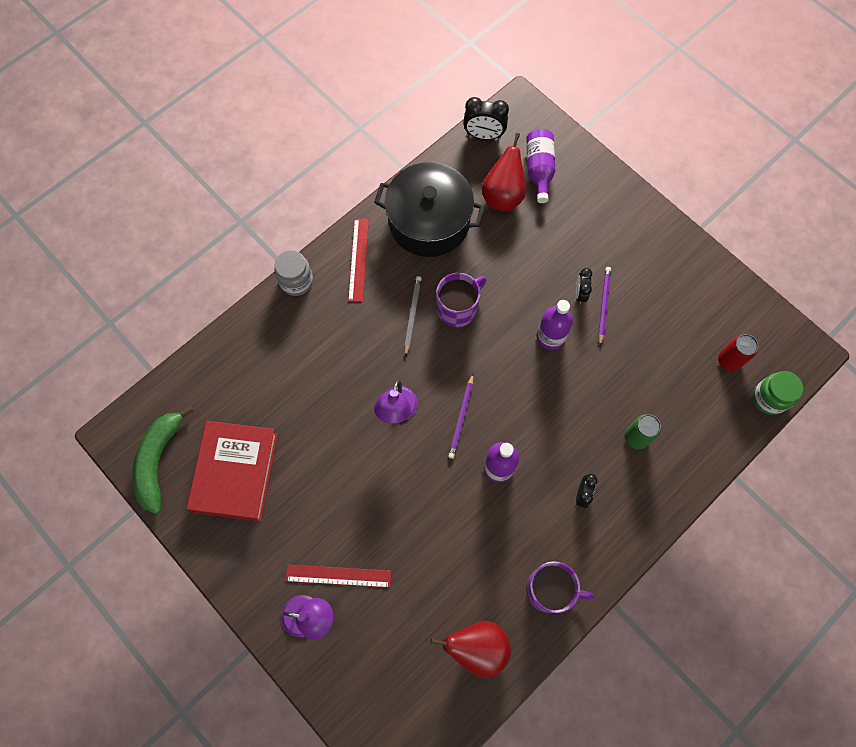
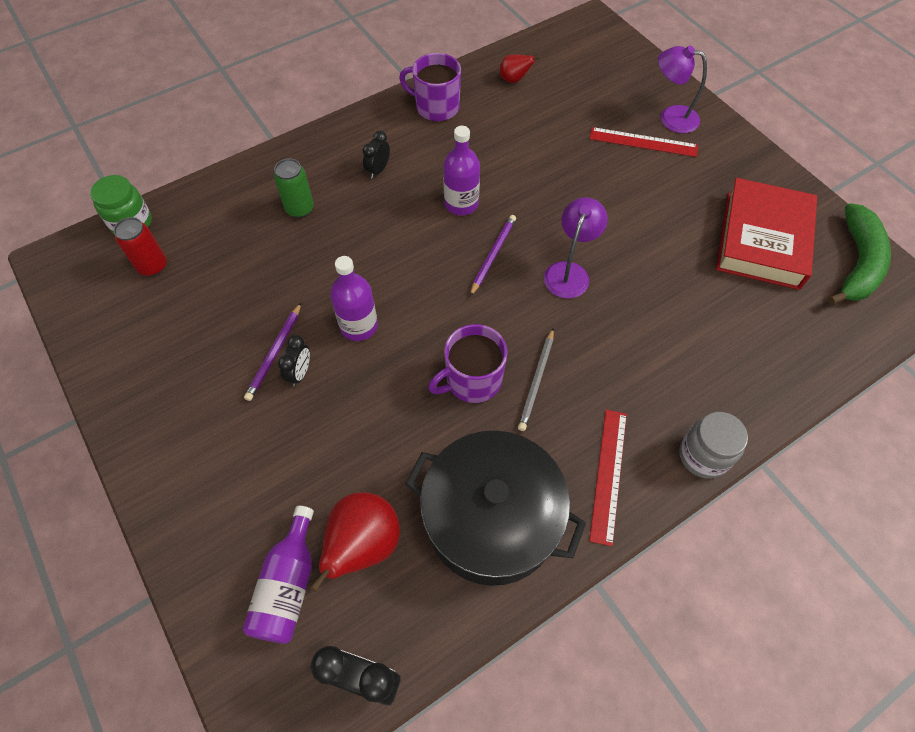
camera: 170 degrees left, 10 degrees down
(477, 647) = (514, 80): red pear -> red pear, size x0.54

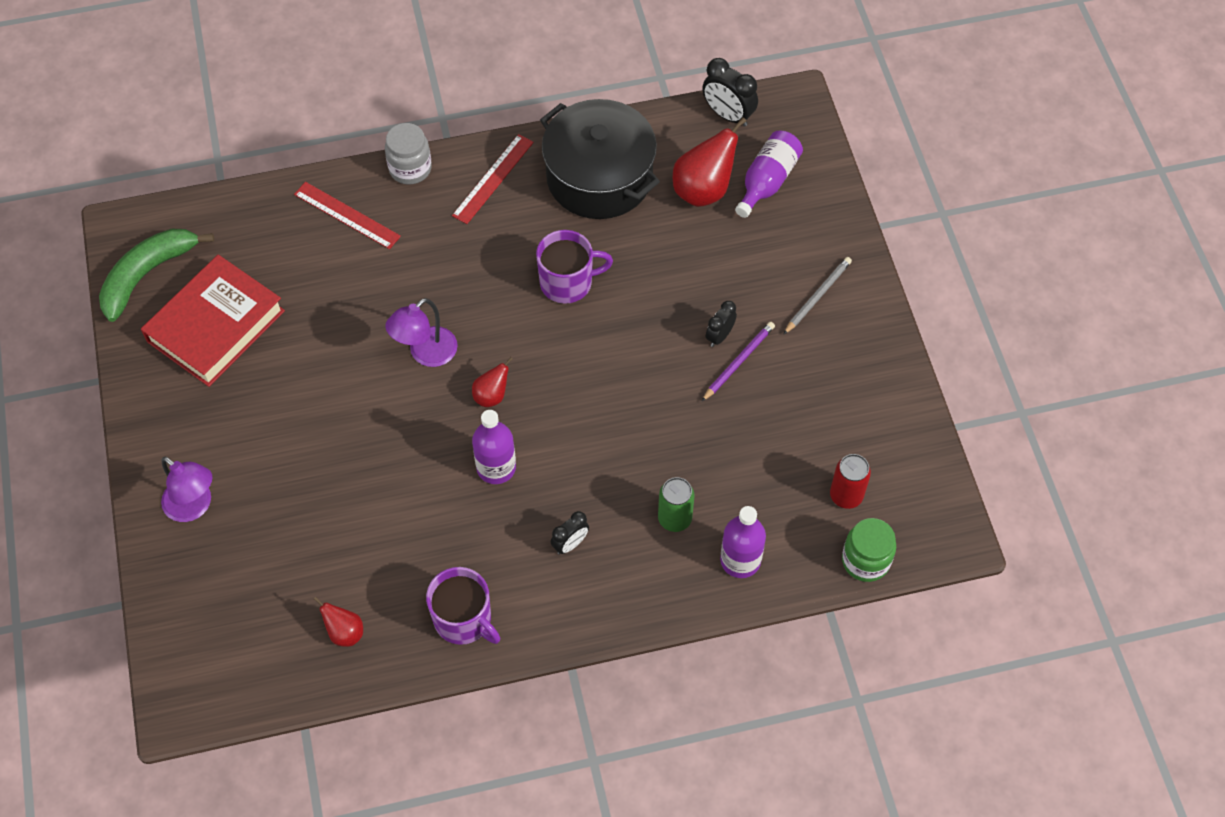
camera: 160 degrees left, 0 degrees up
(359, 326) = (652, 364): purple bottle -> purple bottle (740, 560)
(493, 255) = (491, 396): purple pencil -> red pear
(537, 381) = (512, 264): grey pencil -> grey pencil (817, 296)
(643, 142) = (250, 482): red ruler -> red ruler (347, 215)

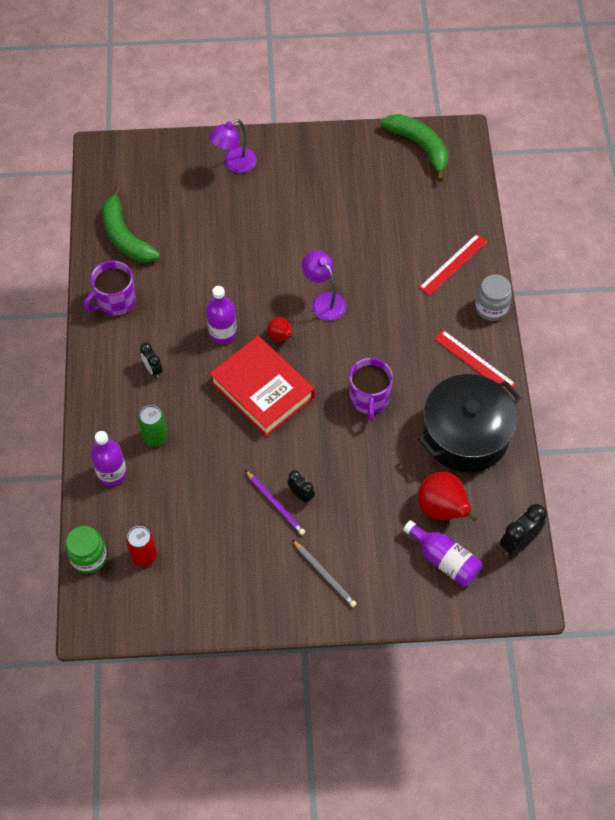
camera: 100 degrees right, 0 degrees up
(216, 326) = (370, 182): red book -> red book (262, 390)
(345, 632) = (125, 236): red pear -> green banana

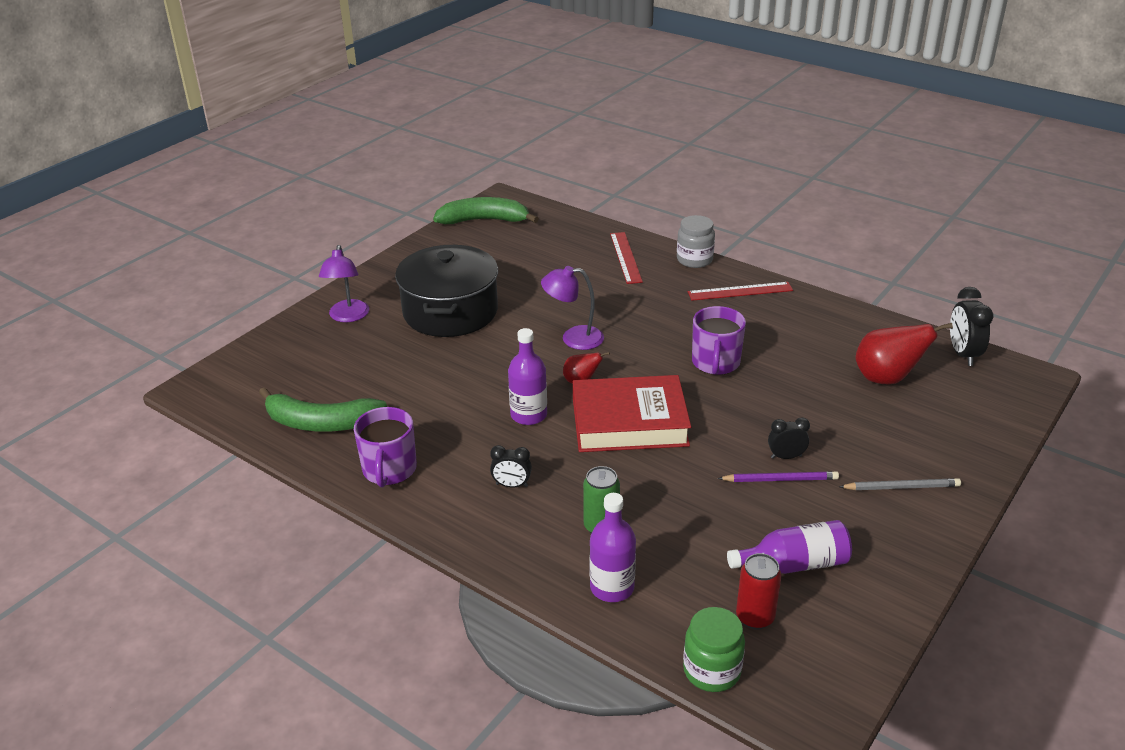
camera: 50 degrees left, 25 degrees down
(369, 398) = (715, 363): purple mug -> purple mug turned 60 degrees clockwise
(444, 560) = (947, 403): purple bottle -> purple bottle (794, 564)
(465, 435) = (815, 330): black pot -> black pot (450, 312)

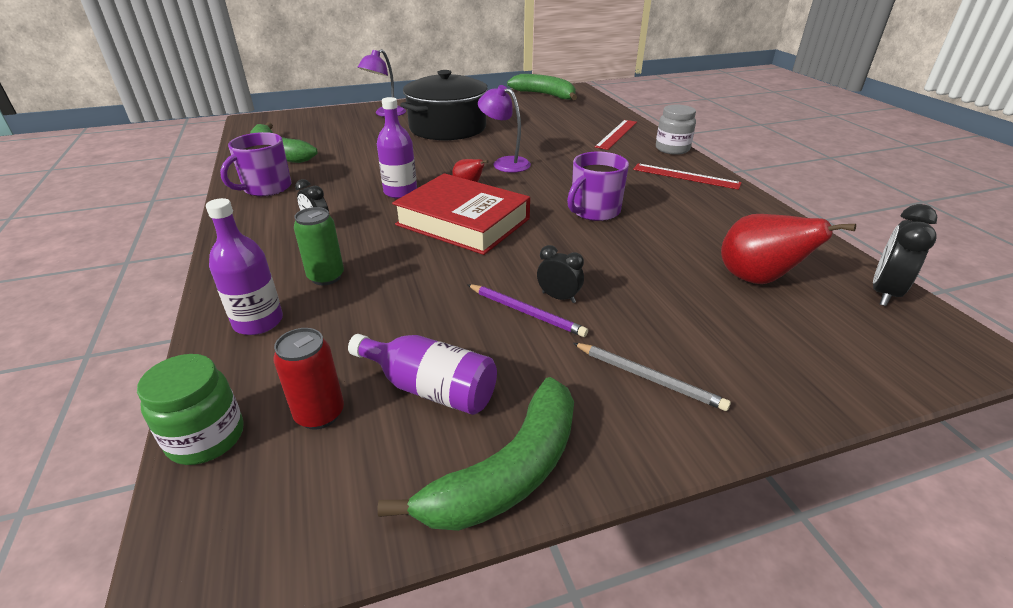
camera: 35 degrees right, 0 degrees up
(896, 584) = (508, 472): none -> green banana

